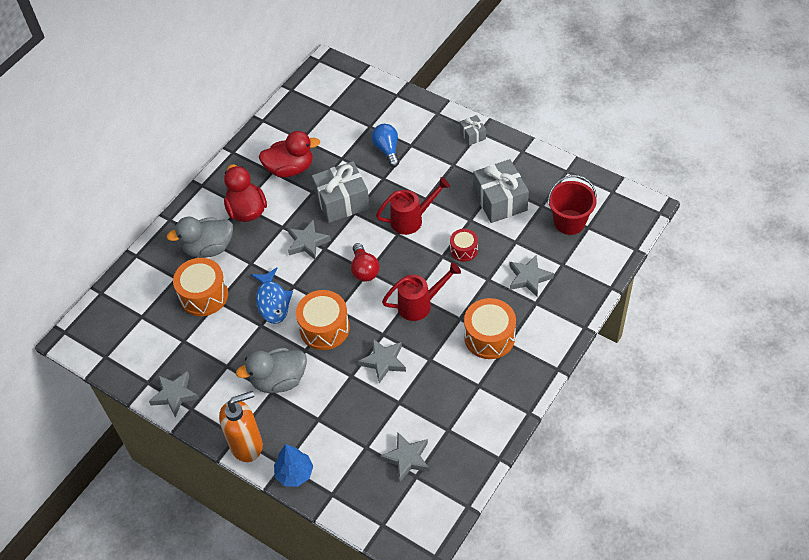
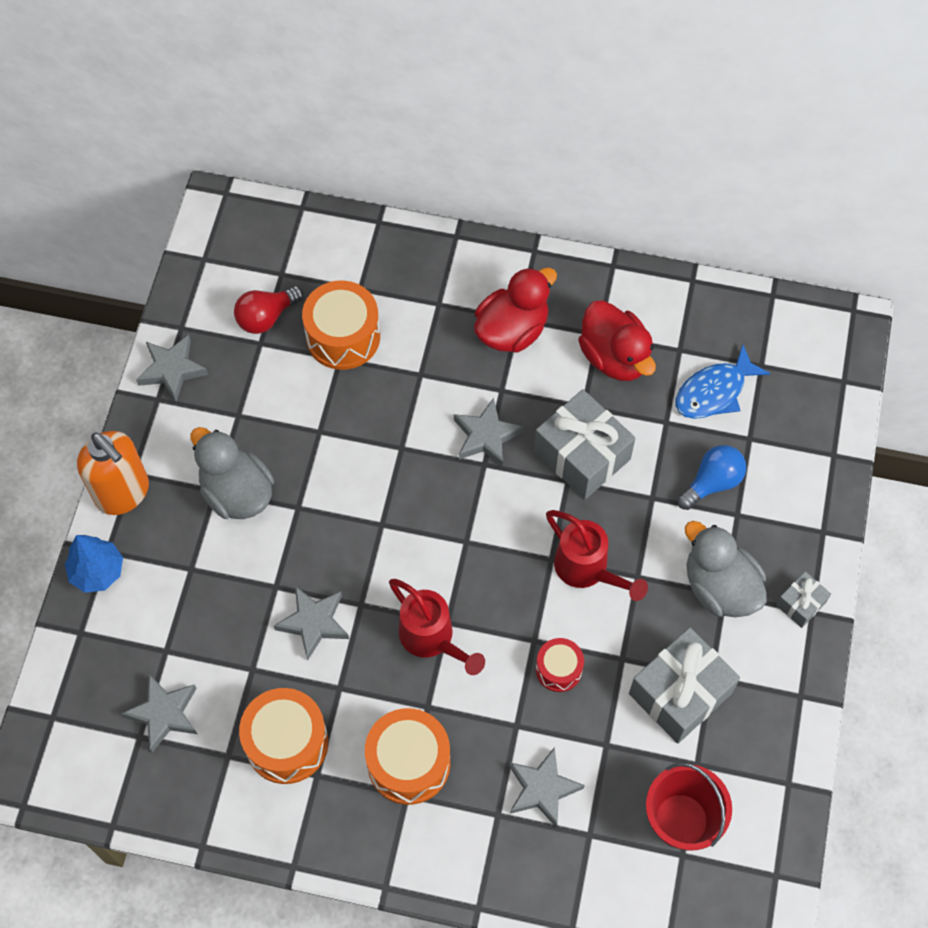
camera: 65 degrees right, 10 degrees up
(208, 248) = (425, 308): grey duck -> grey duck (719, 587)
(272, 301) = (365, 430): blue fish -> blue fish (714, 391)
(324, 328) = (343, 519): orange drum -> orange drum (287, 743)
(364, 270) = (466, 535): red light bulb -> red light bulb (266, 317)

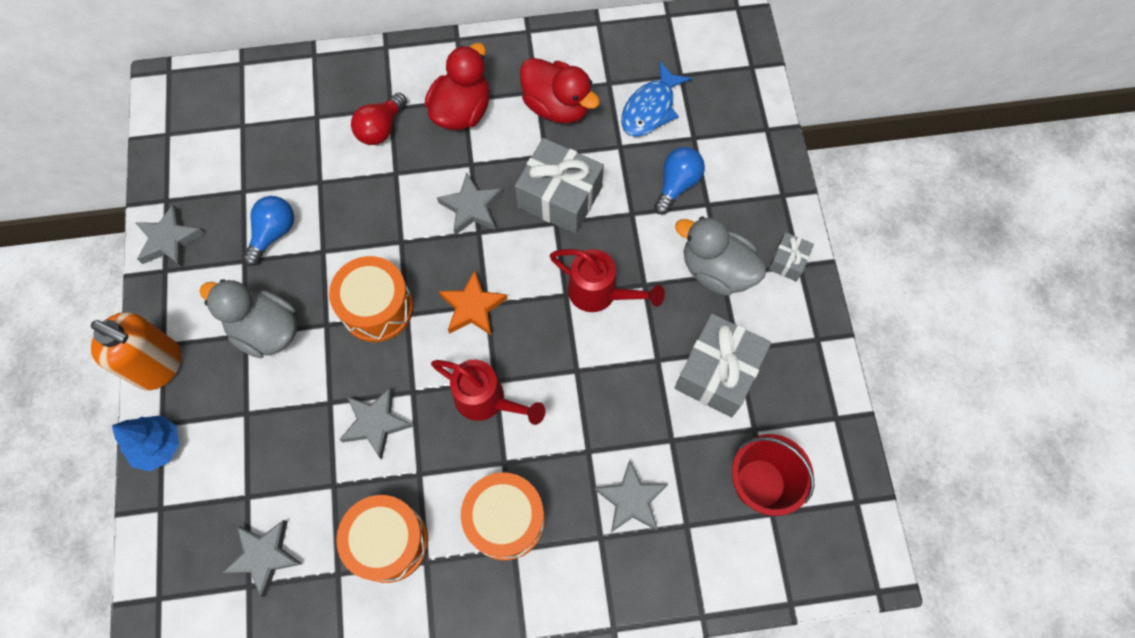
camera: 20 degrees left, 5 degrees up
(266, 317) = (241, 167): red light bulb -> red light bulb (381, 128)
(276, 396) = (273, 233): none -> blue light bulb
(343, 336) = (316, 162): orange drum -> orange drum (377, 307)
(451, 539) = (472, 307): none -> orange star
(558, 669) = (607, 388): red drum -> none

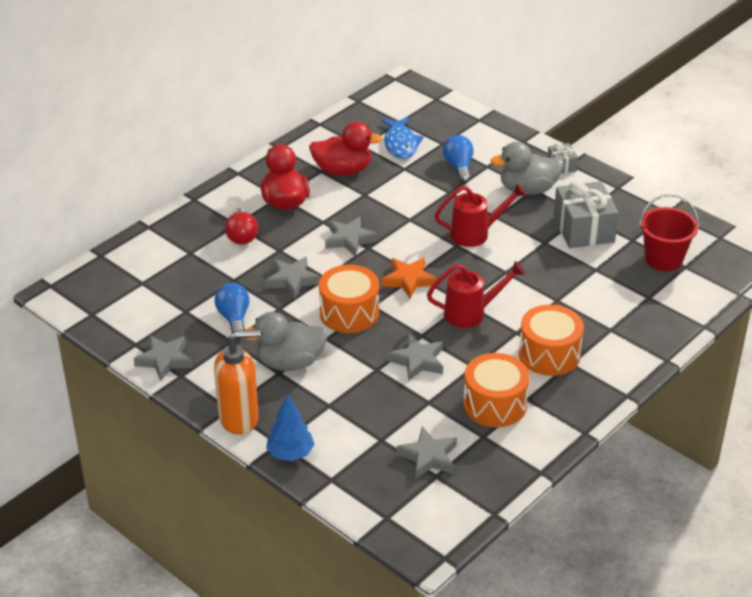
camera: 40 degrees left, 30 degrees down
(559, 197) = (397, 207): grey gift -> none
(631, 500) = (606, 305): grey star -> grey star (292, 280)

